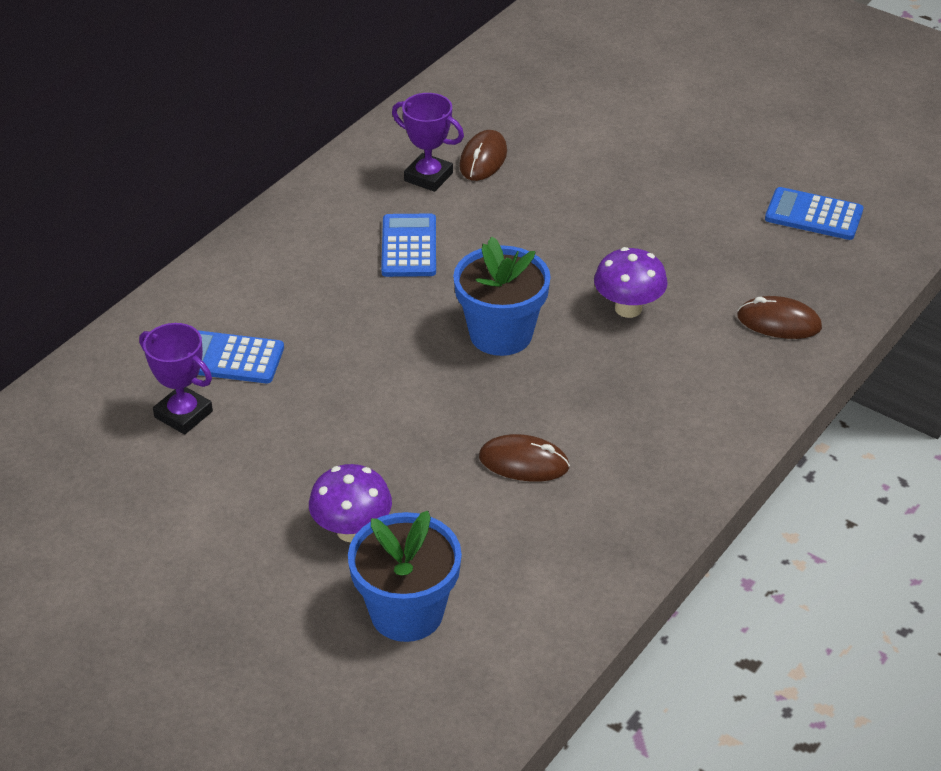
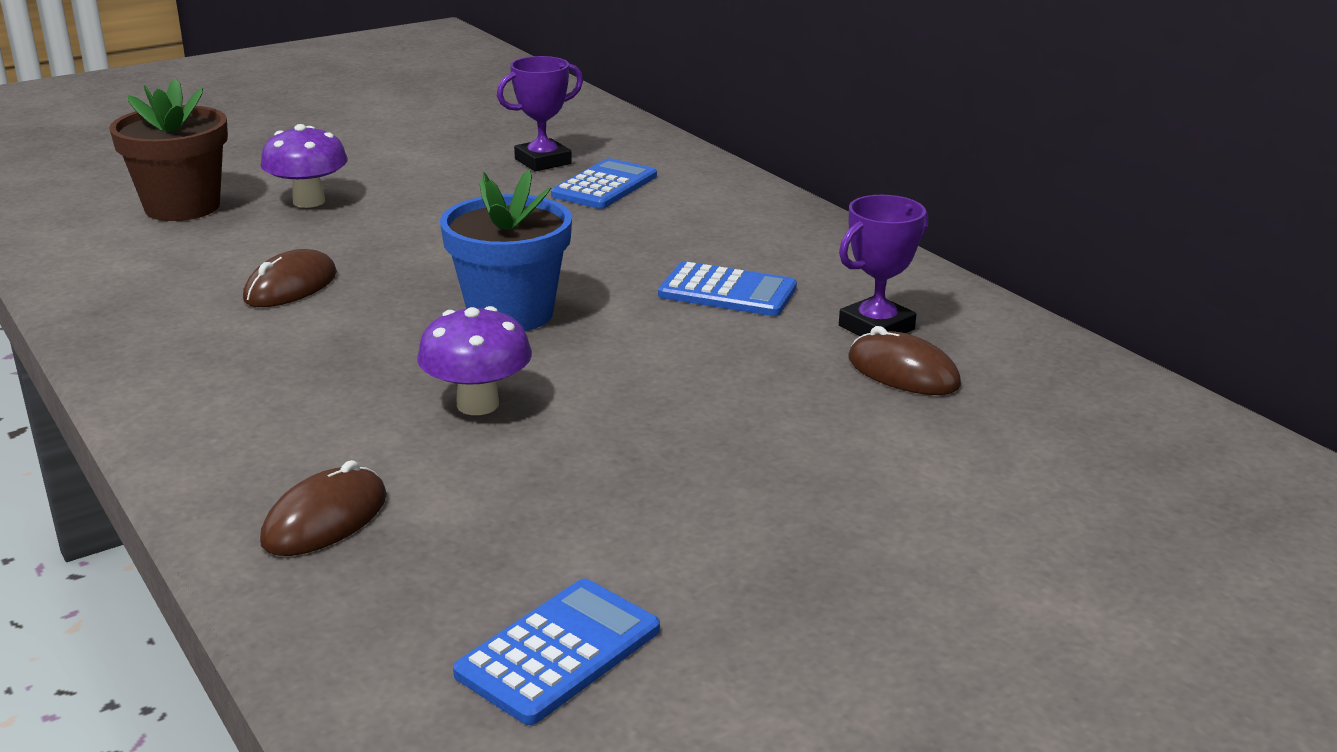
camera: 110 degrees right, 15 degrees down
(406, 613) = (182, 207): blue flower pot -> brown flower pot

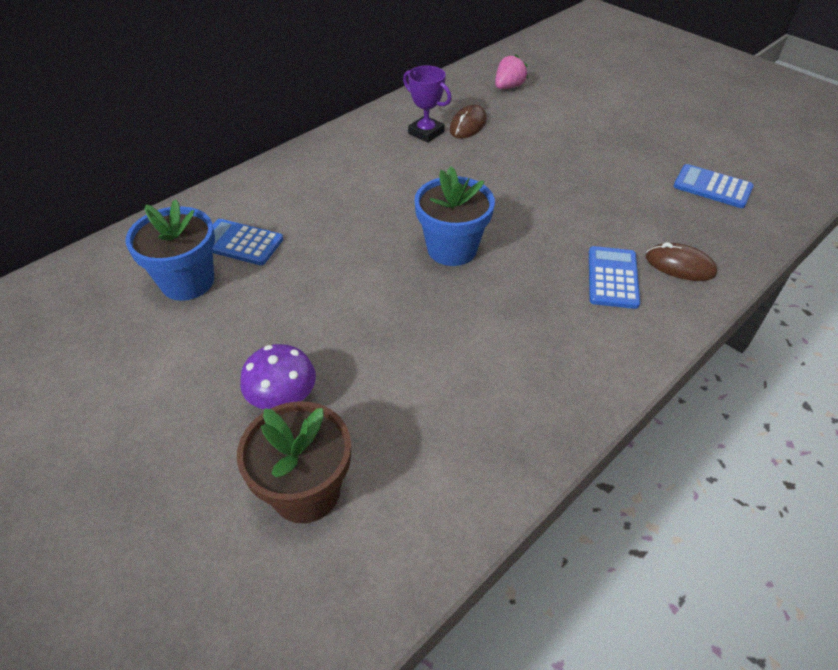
camera: 100 degrees left, 20 degrees up
(291, 286) = (446, 358): brown mouse -> none
(477, 404) = (557, 240): purple mushroom -> none
(543, 161) = (187, 282): purple trophy -> blue flower pot
(727, 292) = (399, 177): blue calculator -> blue calculator (612, 278)
(1088, 445) = (508, 87): none -> pink strawberry

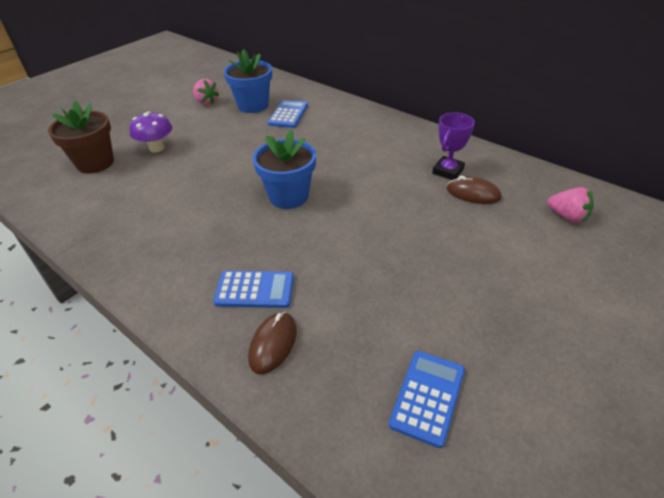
camera: 85 degrees right, 5 degrees down
(138, 344) = (206, 102): none -> pink strawberry

